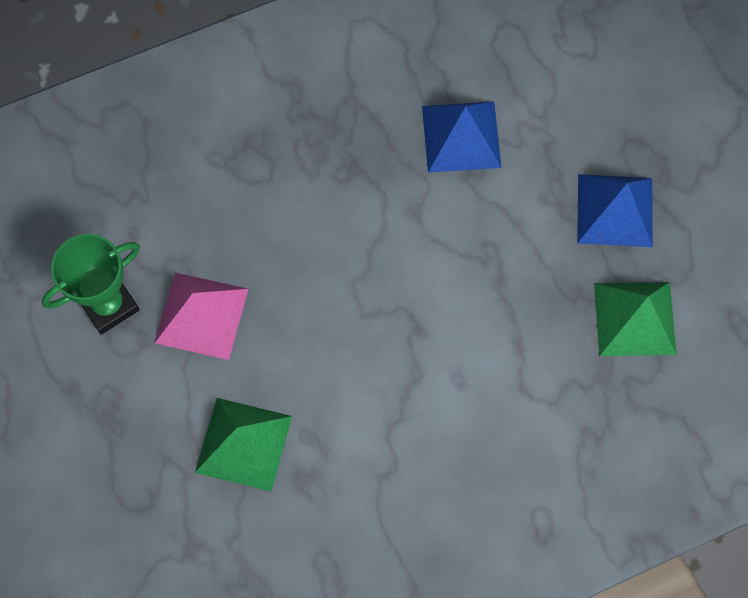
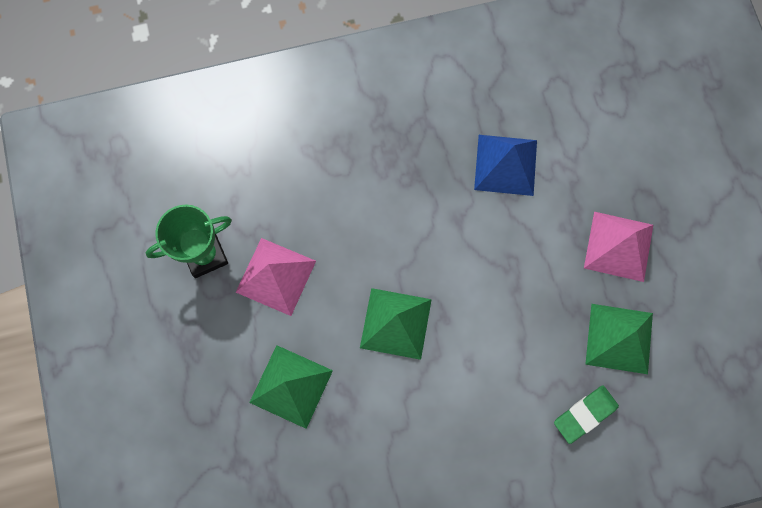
camera: 10 degrees right, 5 degrees up
(359, 346) = (395, 323): none -> green pyramid
(609, 415) = (585, 414): none -> green eraser
(615, 210) = (619, 246): blue pyramid -> pink pyramid

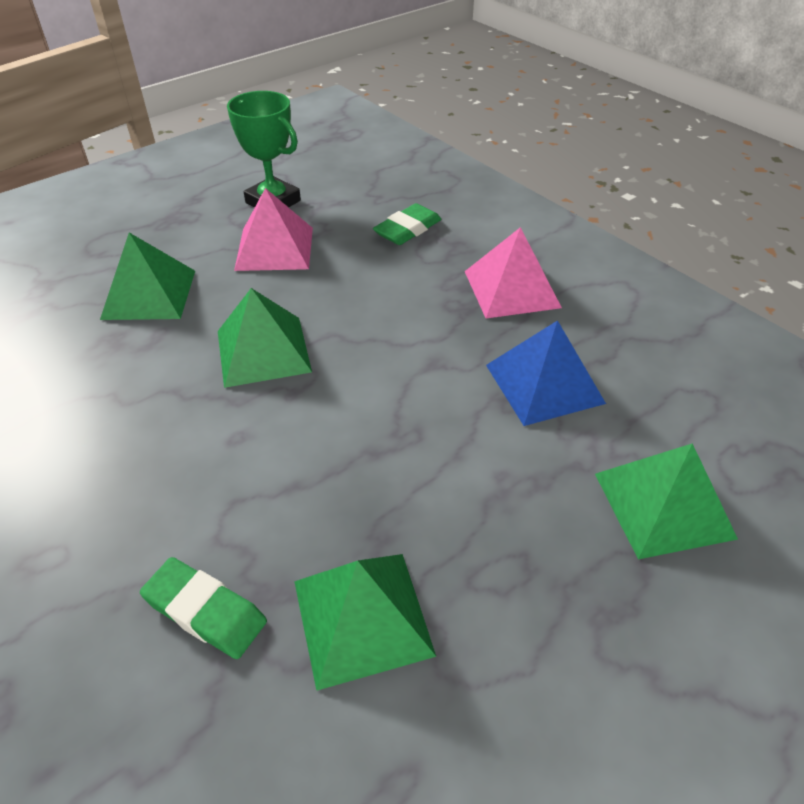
camera: 65 degrees right, 30 degrees down
(300, 168) = (407, 229): none -> green eraser
(617, 157) = (663, 505): none -> green pyramid
(619, 246) = (521, 559): pink pyramid -> pink pyramid (511, 289)

